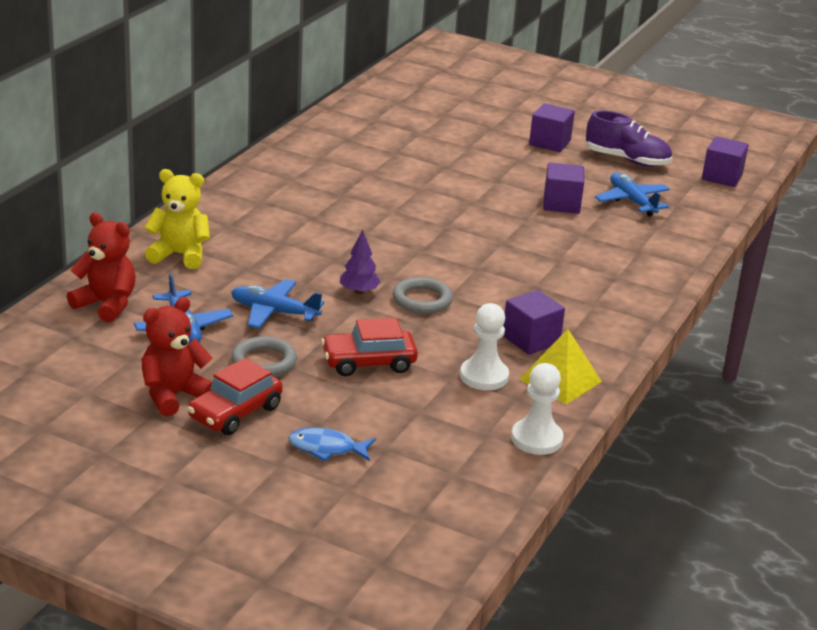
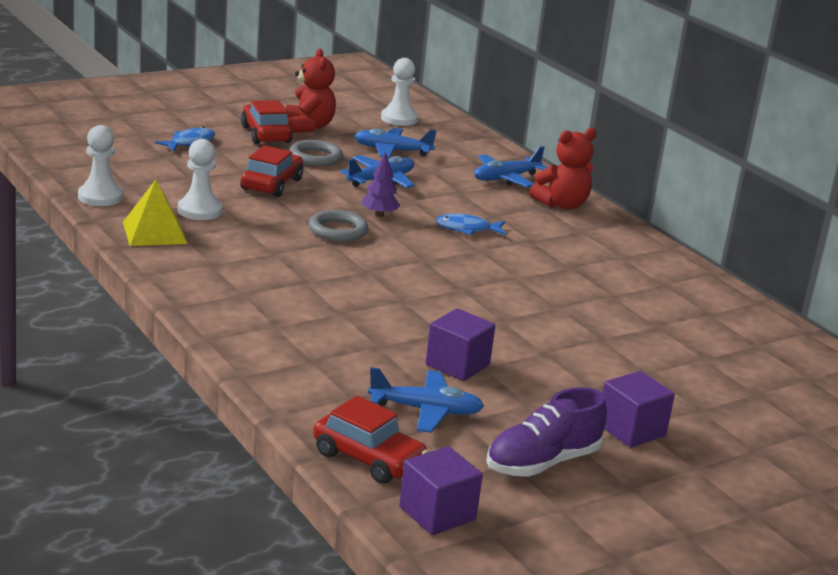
camera: 120 degrees right, 5 degrees down
(70, 350) = (399, 119): none -> white pawn
(106, 304) = (450, 141): red teddy bear -> red teddy bear (562, 205)
(180, 255) = (506, 178): yellow teddy bear -> blue plane
(330, 247) = (467, 229): none -> blue fish
(531, 339) = (224, 245): purple cube -> none
(709, 205) = (368, 458): none -> red car

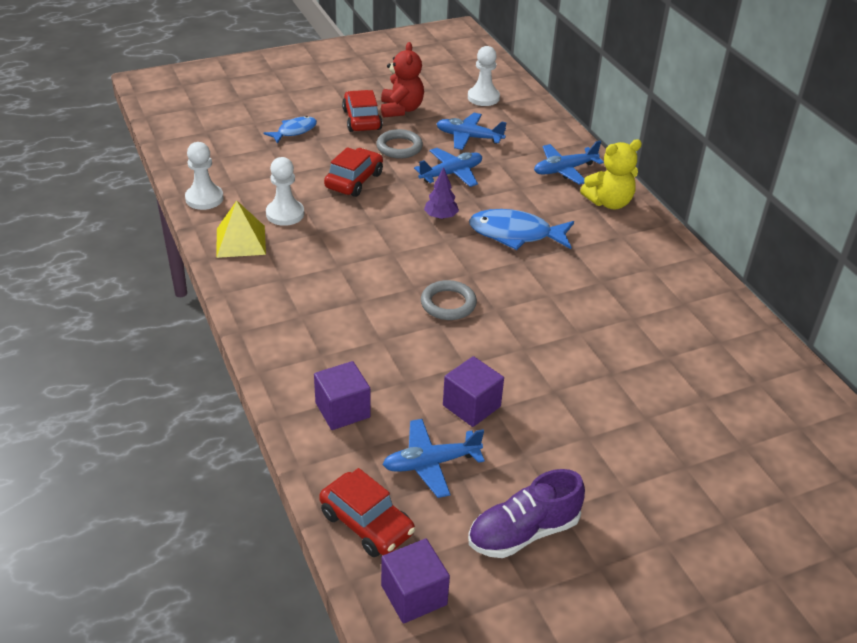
camera: 10 degrees right, 15 degrees up
(338, 231) = (400, 237): grey ring -> grey ring (448, 304)
(426, 410) = (431, 463): blue plane -> blue plane turned 150 degrees clockwise
(467, 229) = (515, 234): blue fish -> blue fish, size x1.67
(562, 205) = (609, 202): red teddy bear -> yellow teddy bear
(631, 430) = (614, 492): purple cube -> purple cube (342, 410)

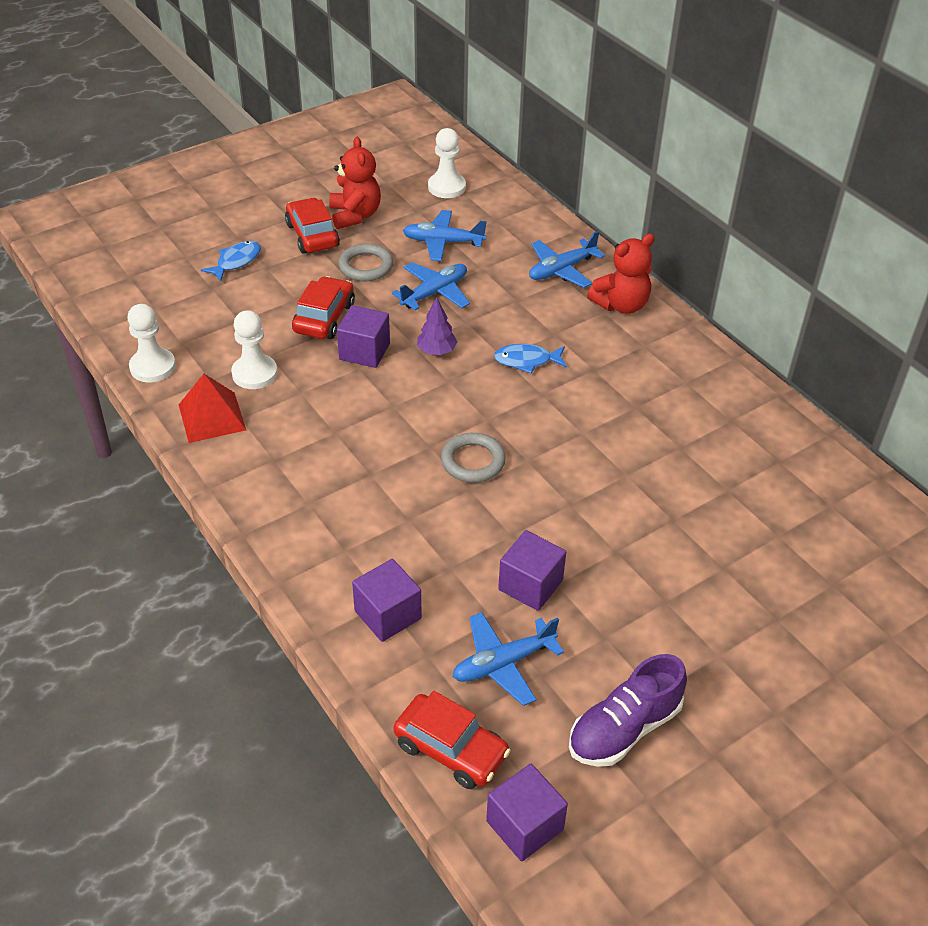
camera: 10 degrees left, 5 degrees up
(240, 241) = (211, 417): yellow pyramid -> red pyramid
(380, 209) = (364, 351): none -> purple cube
(515, 234) = (527, 361): blue fish -> blue fish, size x0.60
(609, 202) = (621, 305): yellow teddy bear -> red teddy bear

